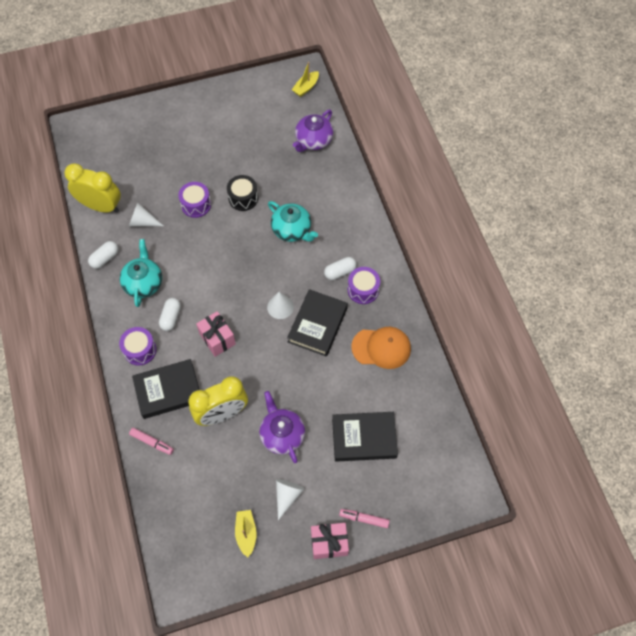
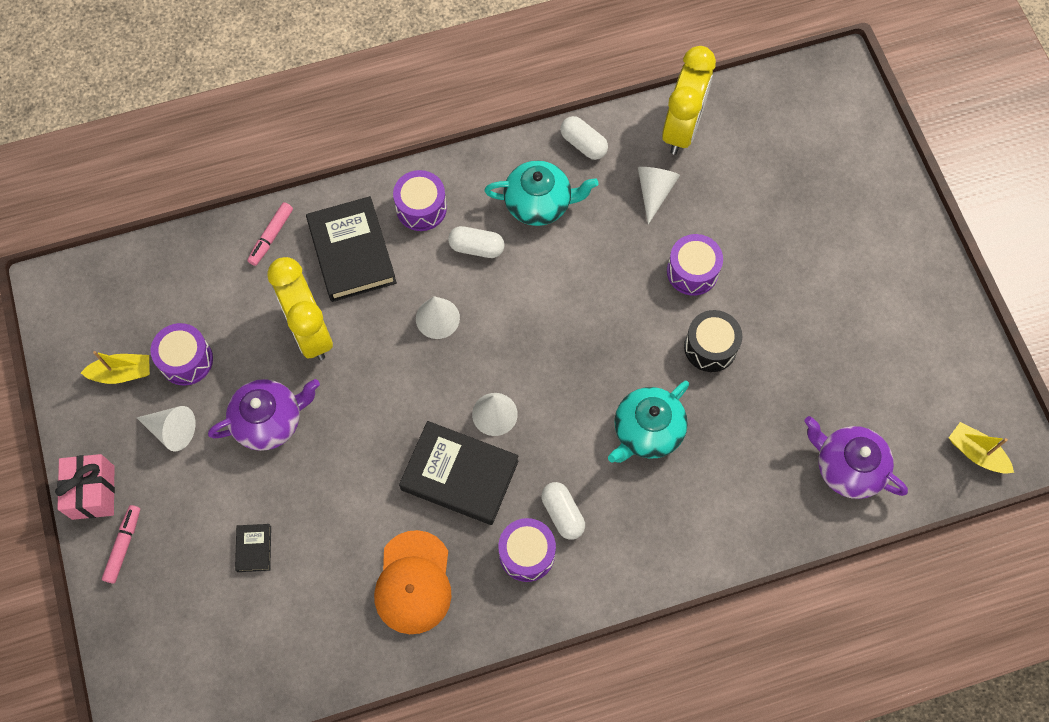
camera: 90 degrees right, 5 degrees up
(217, 339) = (437, 318): pink gift -> white cone
(238, 491) = (186, 360): none -> purple drum
(364, 438) = (254, 548): black book -> black book, size x0.45

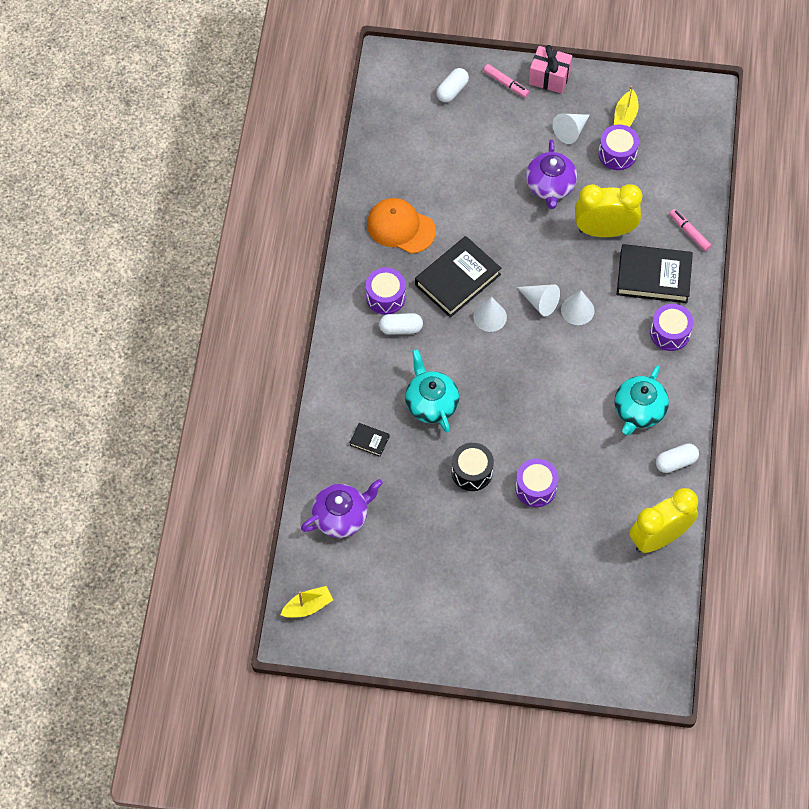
camera: 115 degrees right, 5 degrees down
(254, 548) = (468, 150): black book -> black book (369, 441)
(476, 247) = (621, 355): white capsule -> white capsule (452, 90)
(654, 192) = (612, 492): white cone -> white cone (540, 302)
(682, 128) = (659, 537): yellow clock -> yellow clock turned 105 degrees clockwise

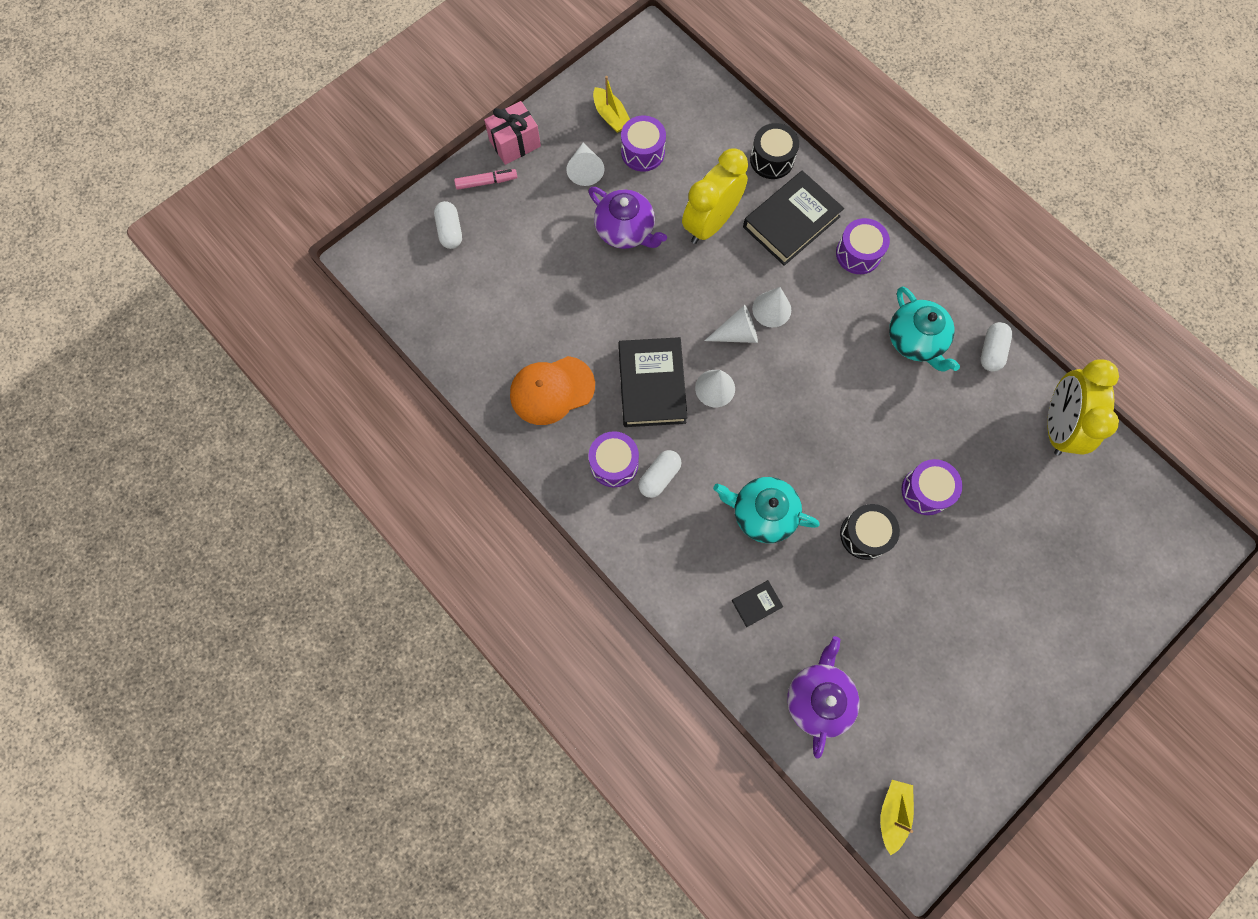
camera: 50 degrees left, 10 degrees up
(689, 232) = (772, 160): pink marker -> black drum

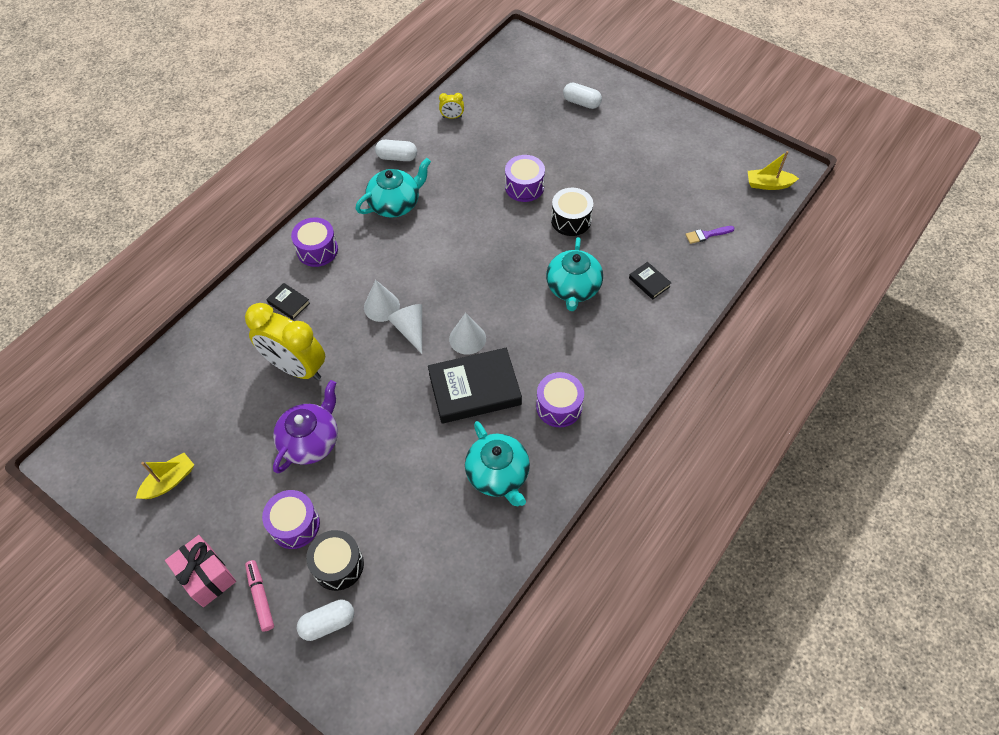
camera: 100 degrees left, 15 degrees down
(552, 390) = (498, 475): orange cap -> turquoise teapot
(585, 170) = (239, 494): white cone -> none
(643, 152) = (215, 441): purple drum -> purple drum (295, 525)
(659, 477) = (561, 368): white capsule -> white capsule (581, 103)
(772, 160) = (221, 327): black drum -> black drum (338, 565)
(791, 222) = (289, 303): black book -> black book, size x0.45
(818, 698) = (707, 235): purple teapot -> purple brush
(1056, 425) = (452, 117): yellow clock -> yellow clock, size x0.40

